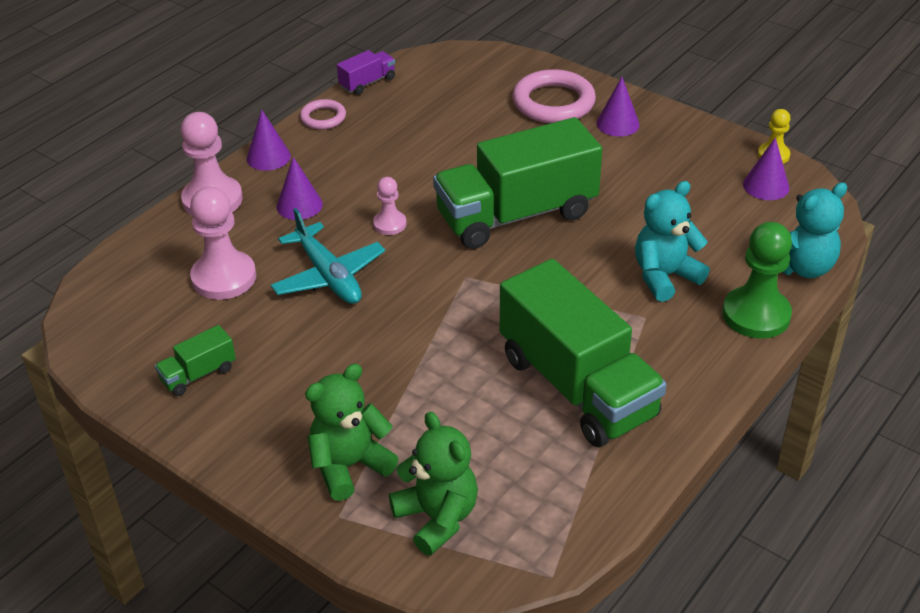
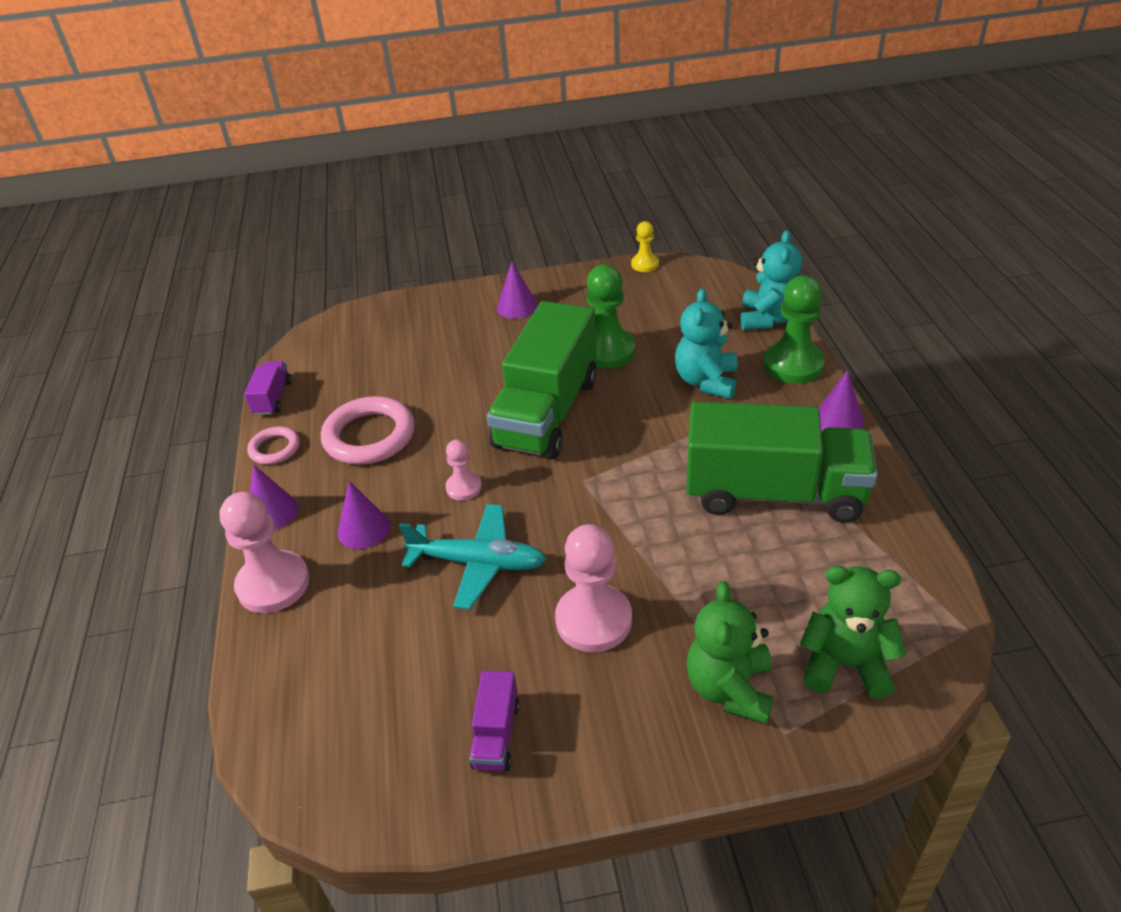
camera: 45 degrees left, 0 degrees up
(198, 374) = (496, 734): green truck -> purple truck
(224, 277) = (389, 637): pink pawn -> pink pawn (593, 620)
(553, 102) = (449, 321): pink ring -> pink ring (369, 436)
(629, 202) = (607, 351): none -> green pawn
(766, 186) = (671, 285): purple cone -> purple cone (838, 420)

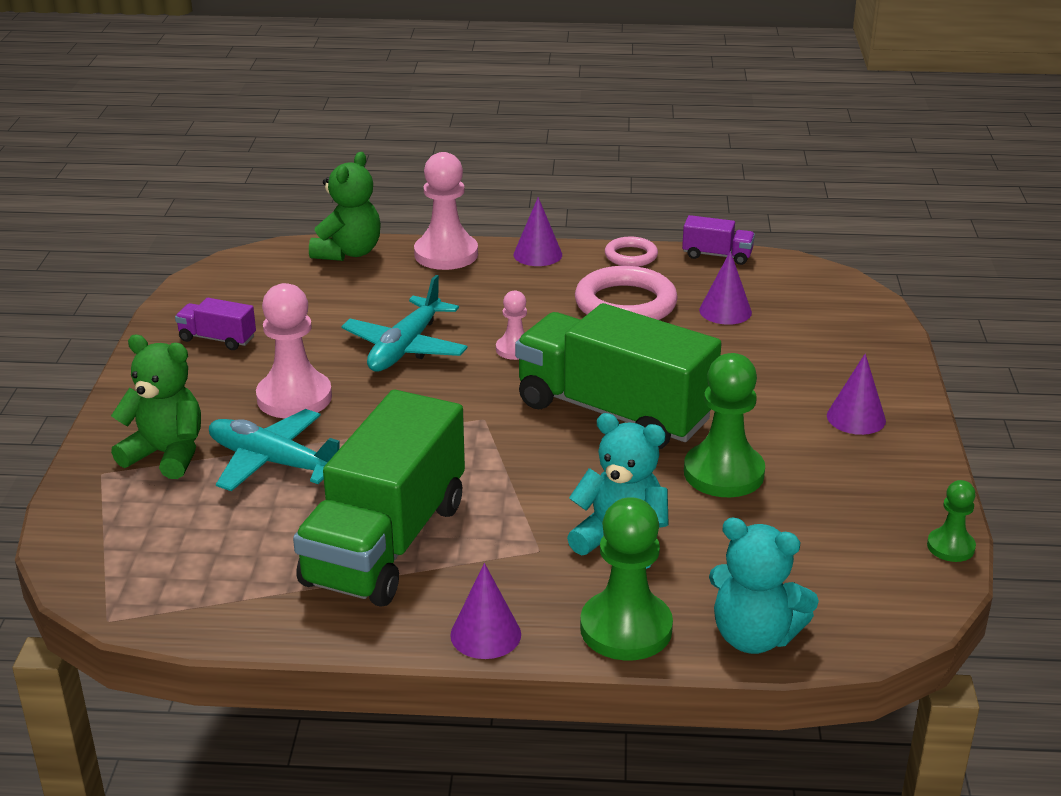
camera: 100 degrees right, 10 degrees down
(363, 529) = (487, 295): purple cone -> purple cone (725, 311)
(645, 264) = (950, 547): yellow pawn -> green pawn
(704, 598) = (273, 462): none -> turquoise plane
(845, 664) = (137, 525): green teddy bear -> green teddy bear (348, 252)

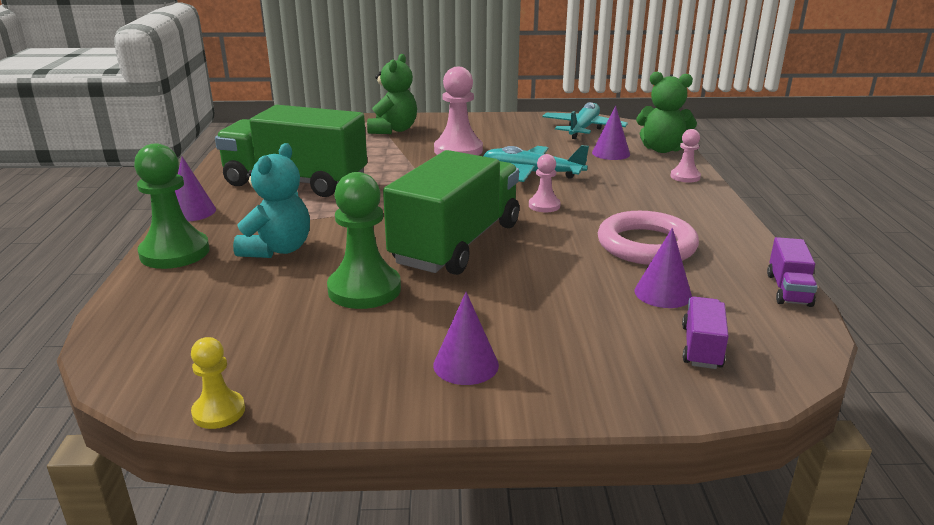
camera: 85 degrees right, 5 degrees down
(217, 339) = (523, 129): purple truck -> purple truck (701, 347)
(273, 462) = (385, 151): turquoise plane -> turquoise plane (583, 129)
(446, 254) = (685, 177): pink pawn -> pink pawn, size x0.54
(537, 254) = (714, 207): purple cone -> purple cone (611, 153)
(631, 256) = (746, 246): pink ring -> none
(754, 636) = (139, 300): turquoise teddy bear -> none
(950, 547) = (219, 412): green pawn -> yellow pawn

